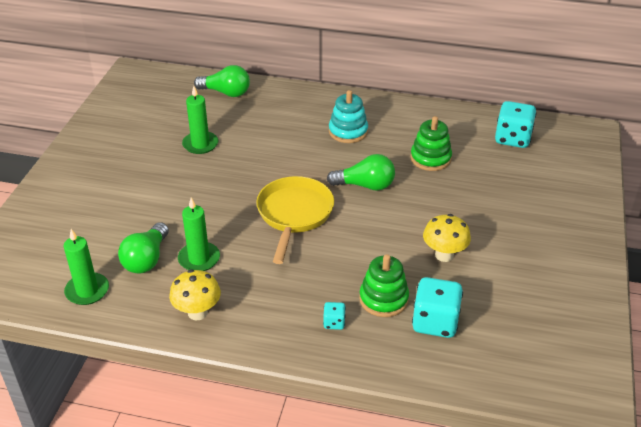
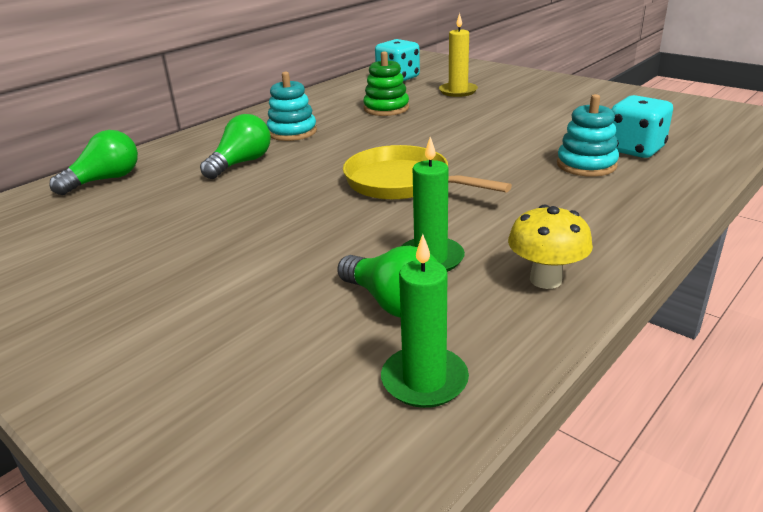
camera: 60 degrees left, 10 degrees down
(200, 144) = (185, 215): green candle -> none
(334, 323) = (612, 195): turquoise dice -> none
(365, 185) = (393, 140): green light bulb -> green light bulb (241, 163)
(383, 299) = (586, 165): green stacking toy -> turquoise stacking toy
(444, 255) = (536, 129): yellow mushroom -> none
(506, 184) = (458, 91): none -> yellow candle

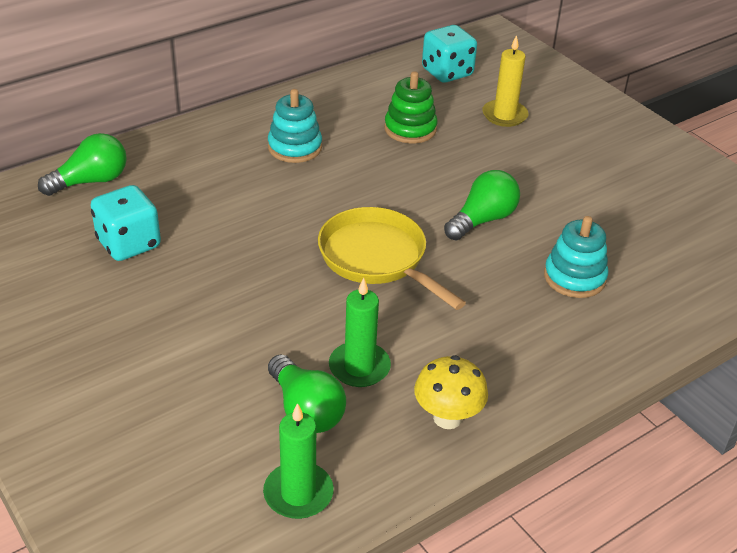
camera: 10 degrees right, 10 degrees up
(241, 163) = (228, 187): green light bulb -> green light bulb (482, 220)
(634, 150) = (639, 266): turquoise dice -> turquoise dice (129, 244)

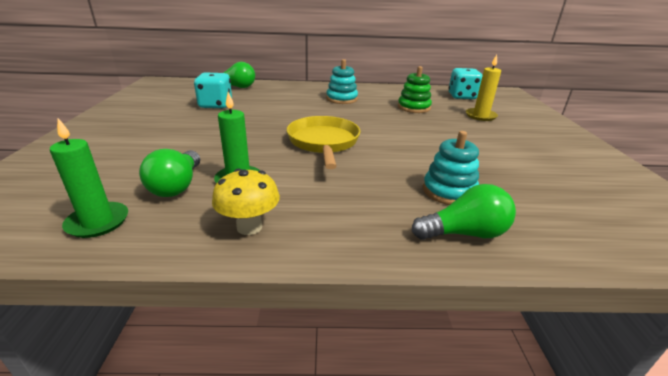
camera: 35 degrees right, 10 degrees down
(482, 220) = (412, 147): green light bulb -> green light bulb (464, 233)

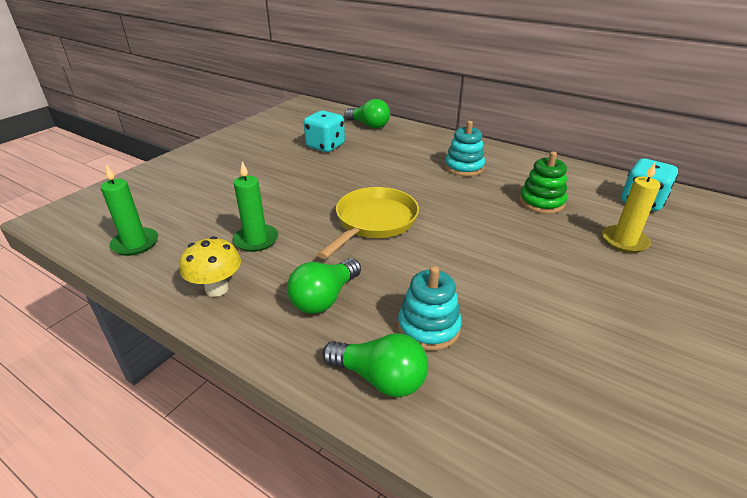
camera: 35 degrees right, 5 degrees up
(177, 186) = (209, 230): green light bulb -> green light bulb (324, 298)

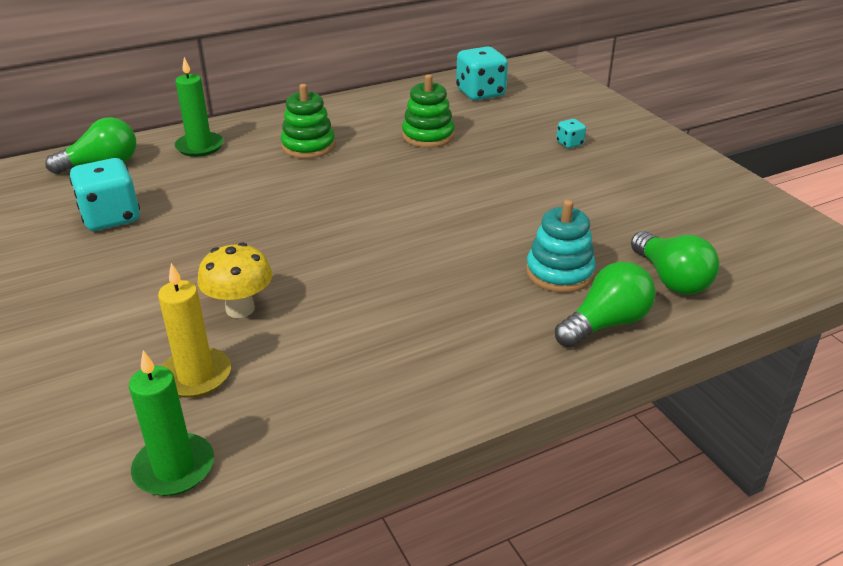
camera: 60 degrees left, 0 degrees up
(217, 289) = (373, 402): yellow mushroom -> yellow mushroom (240, 309)
(256, 240) = (294, 343): green candle -> green candle (200, 147)
(324, 298) = (464, 322): green light bulb -> green light bulb (671, 279)
(374, 222) = (353, 243): yellow pan -> none
(464, 167) = (308, 146): turquoise stacking toy -> green stacking toy
(624, 241) = (527, 129): yellow candle -> yellow candle (196, 376)
(637, 271) = (569, 143): none -> turquoise dice

